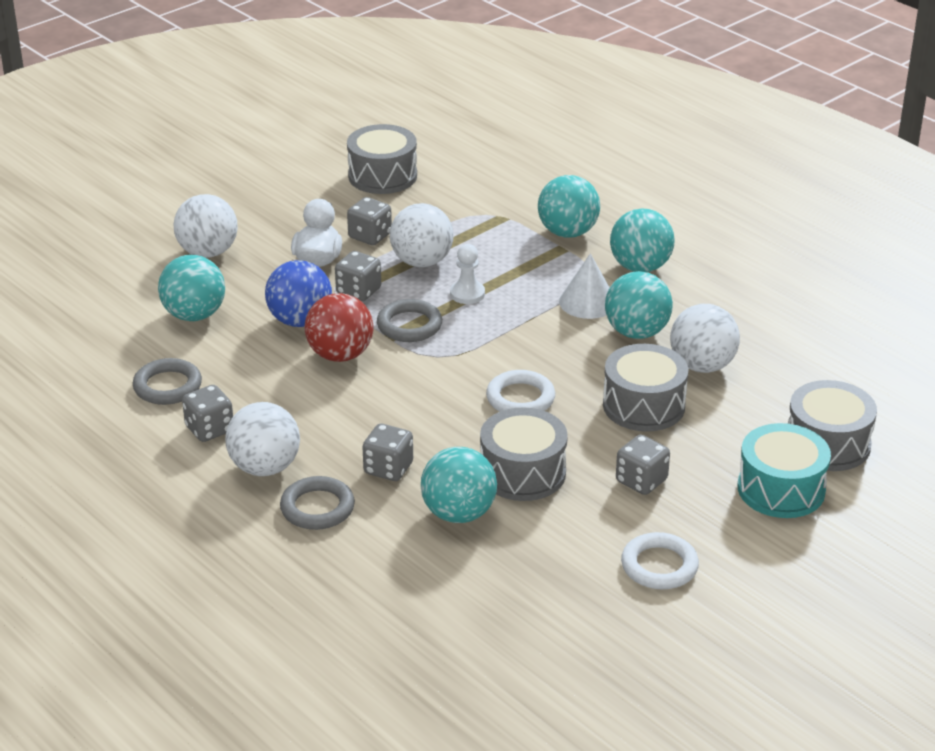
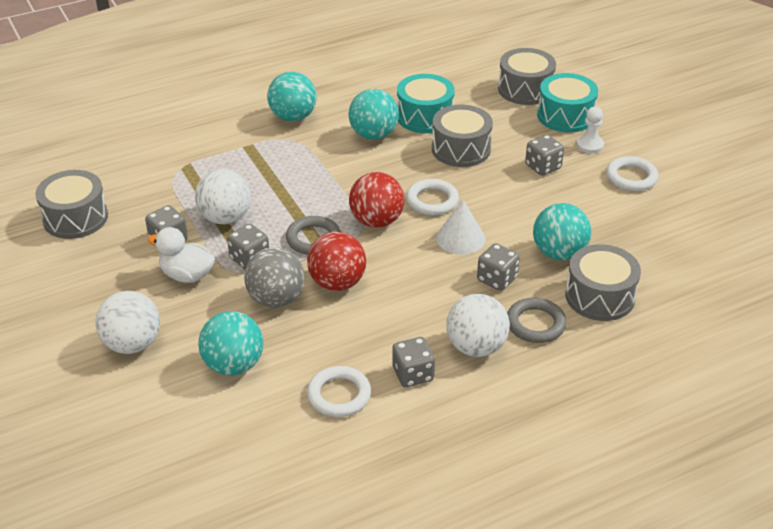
camera: 75 degrees left, 5 degrees up
(167, 386) = (339, 395): grey ring -> white ring
(300, 321) = (276, 299): blue ball -> grey ball
(461, 363) = (376, 221): none -> red ball
(467, 294) = (284, 202): white pawn -> white pawn (590, 145)
(523, 473) = (520, 215): grey drum -> grey drum (599, 296)
(568, 232) = (227, 139): turquoise ball -> none
(588, 302) = (325, 148): white cone -> white cone (460, 238)
(702, 366) = (425, 117): white ball -> turquoise drum

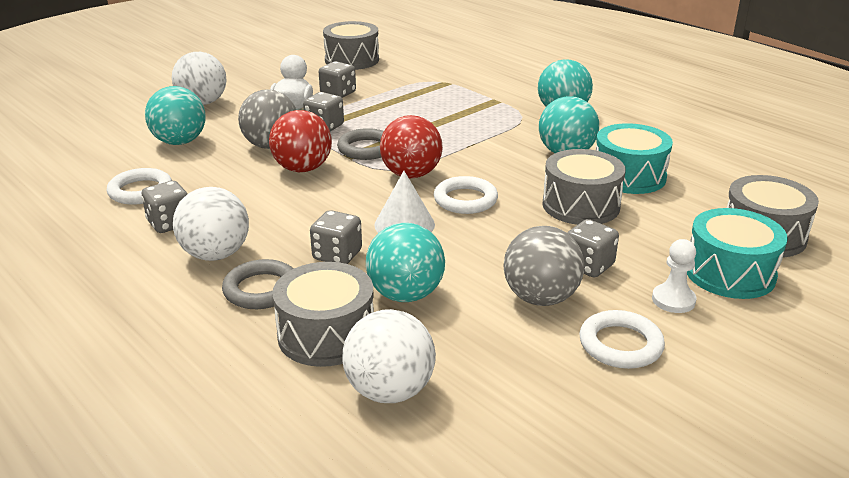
camera: 75 degrees right, 10 degrees down
(225, 218) = (379, 108): white ball -> white ball (390, 391)
(576, 195) = (540, 298): none -> grey ball

